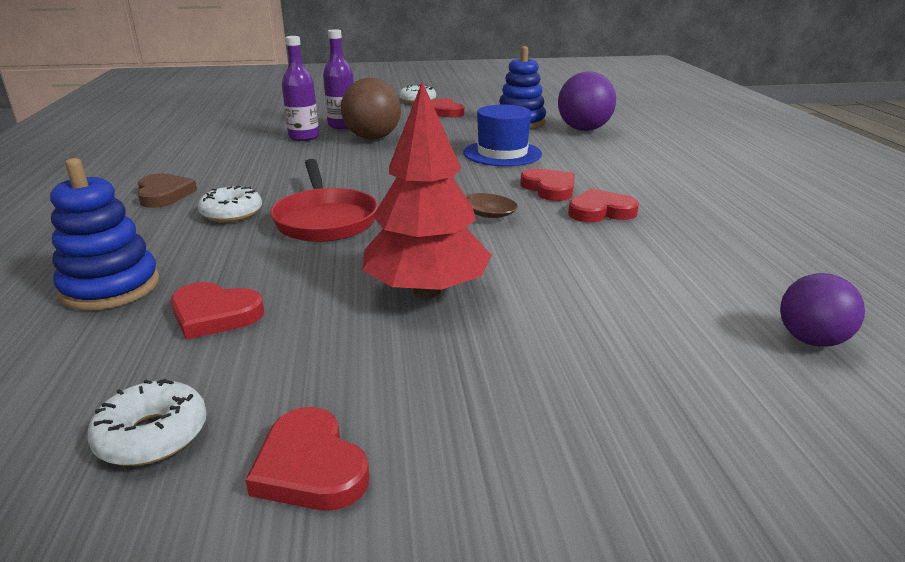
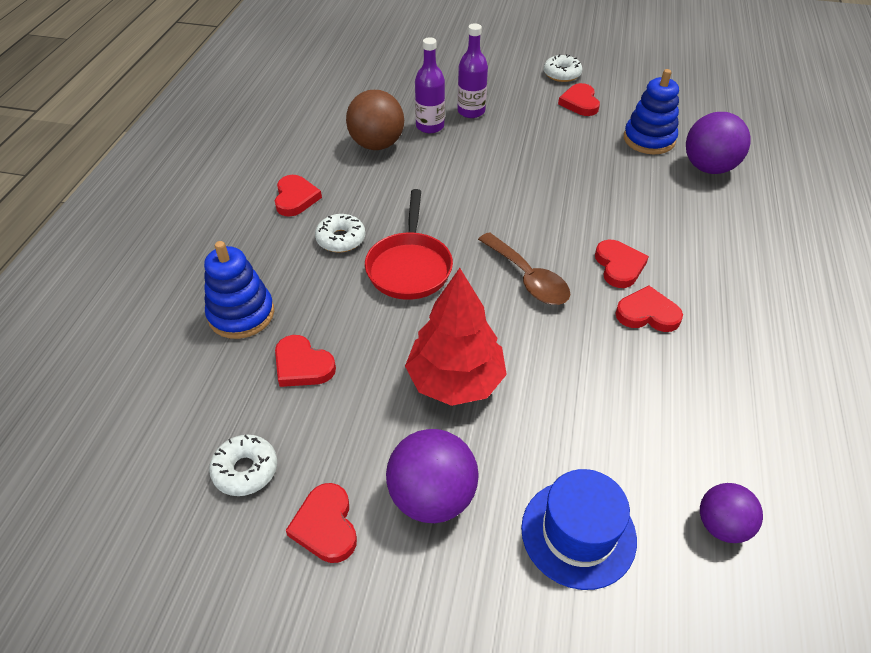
camera: 20 degrees right, 20 degrees up
(164, 194) = (295, 198): brown heart -> red heart
(372, 138) = (491, 141): brown ball -> brown ball (377, 144)
(456, 397) = (432, 497): none -> purple ball
(502, 153) = (603, 196): blue hat -> blue hat (578, 533)

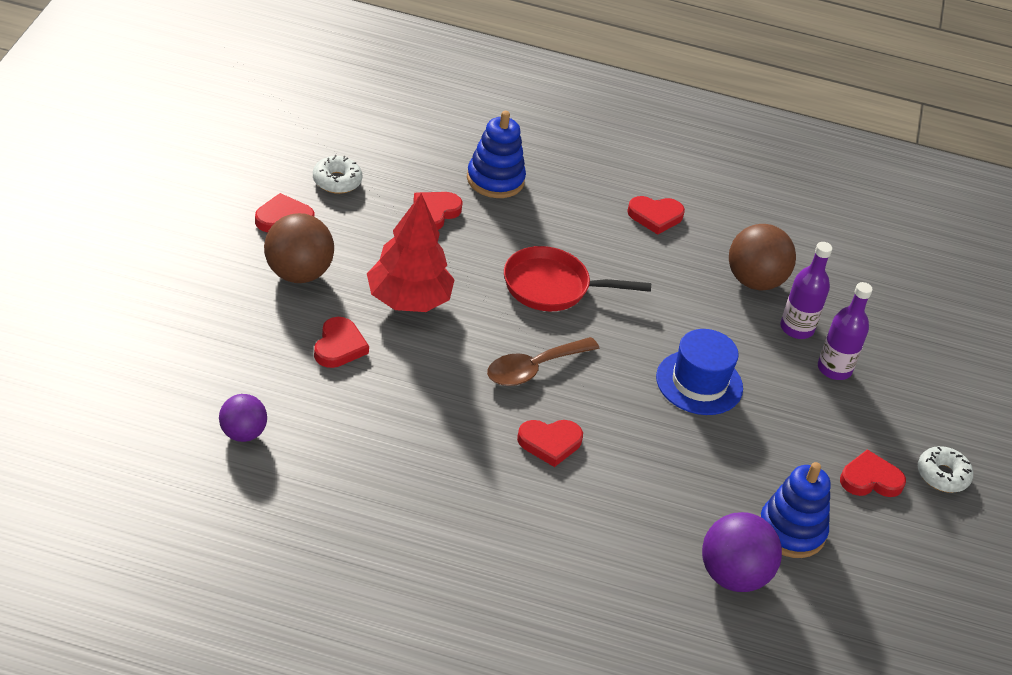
camera: 85 degrees right, 5 degrees down
(341, 239) = (593, 244): white donut -> none
(432, 497) = (297, 273): purple ball -> brown ball
(578, 533) = (252, 348): blue hat -> blue hat (699, 383)
(647, 314) = (479, 448): red heart -> red heart (339, 346)

